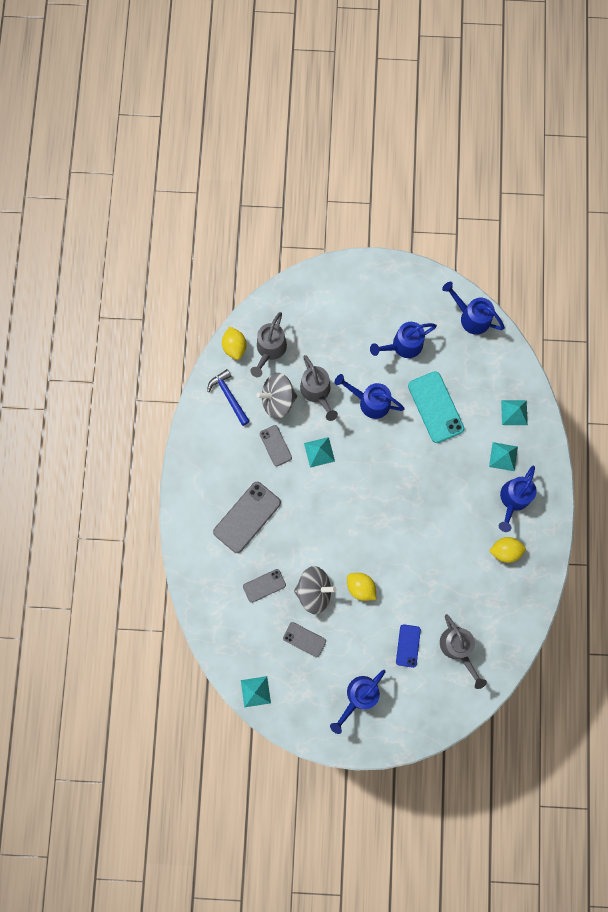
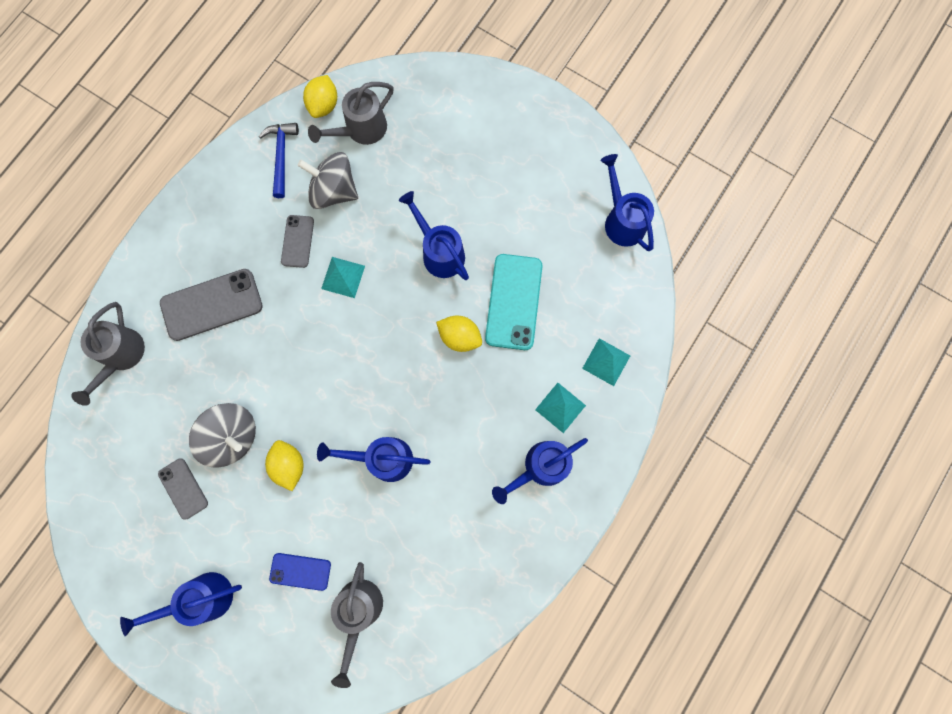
camera: 30 degrees right, 0 degrees up
(255, 691) = (86, 517): turquoise pyramid -> none
(264, 585) = (179, 396): grey phone -> none
(317, 392) = (384, 207): grey watering can -> grey watering can (121, 357)
(402, 346) = (519, 209): blue watering can -> blue watering can (382, 458)
(408, 645) = (300, 571): blue phone -> blue phone turned 60 degrees clockwise
(505, 551) = (492, 525): yellow lemon -> yellow lemon (460, 337)

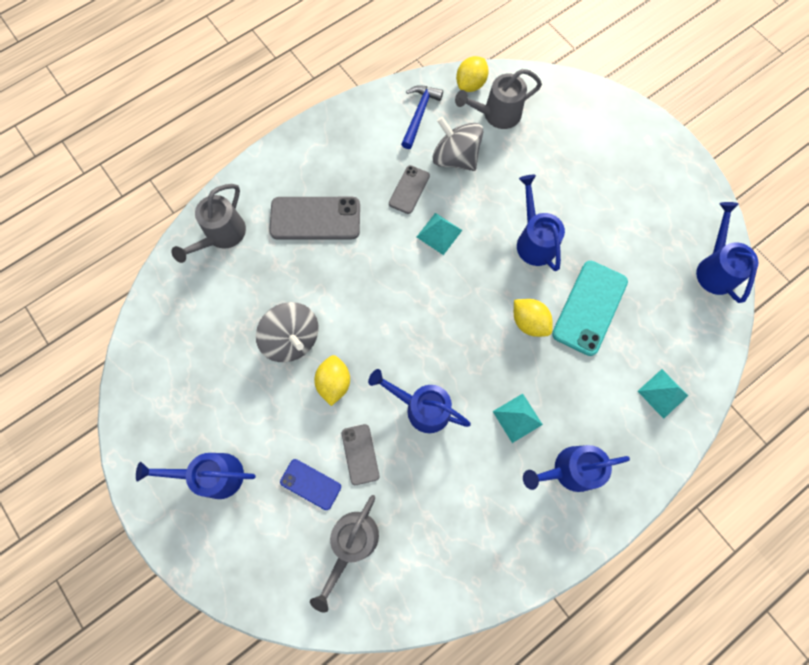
camera: 20 degrees right, 5 degrees down
(183, 488) = (233, 369): grey phone -> grey phone (360, 454)
(560, 407) = (605, 420): turquoise pyramid -> turquoise pyramid (517, 417)

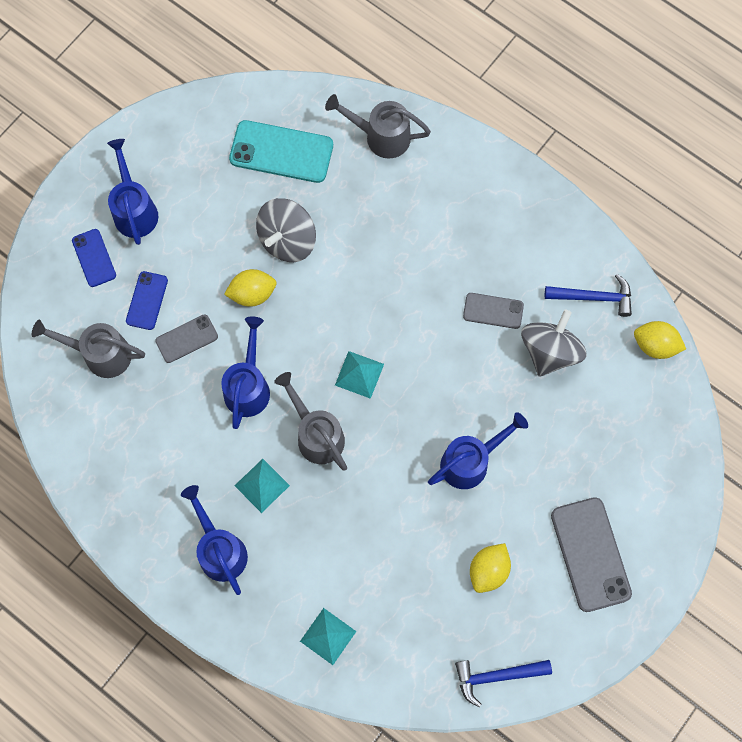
camera: 75 degrees right, 0 degrees up
(250, 528) = (94, 258): none -> blue phone
(315, 218) = (428, 223): grey phone -> grey phone (590, 554)
(439, 233) = (449, 356): turquoise pyramid -> turquoise pyramid (359, 374)
(496, 114) = (623, 384): grey watering can -> grey watering can (316, 434)
(529, 322) = (371, 476): yellow lemon -> yellow lemon (488, 570)
(589, 308) = (406, 539): turquoise phone -> turquoise phone (281, 152)
(715, 268) = (496, 676): blue watering can -> blue hammer

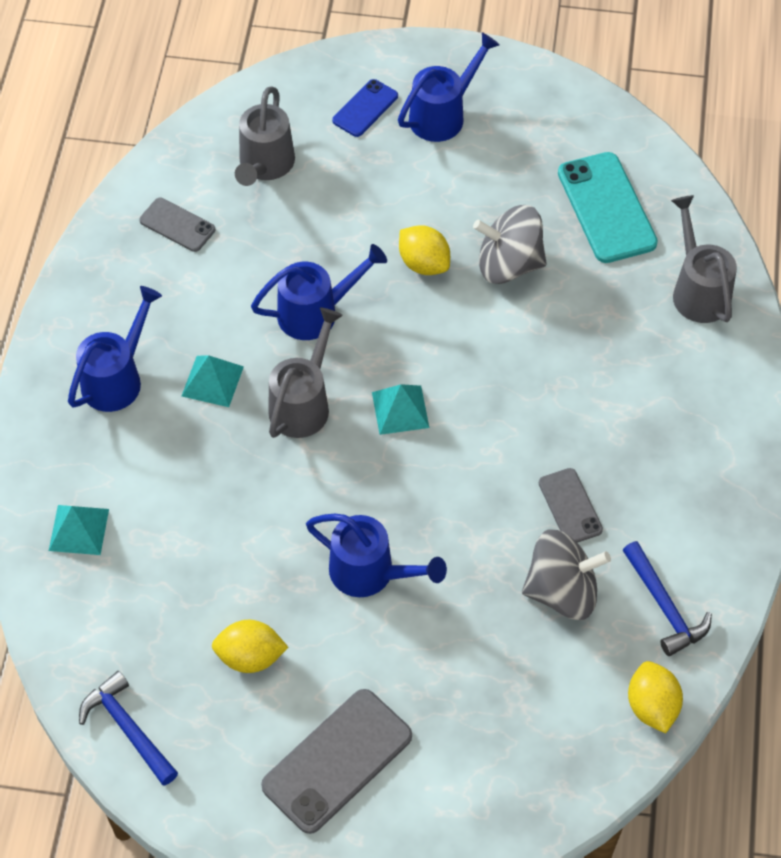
camera: 60 degrees right, 15 degrees down
(100, 354) = (264, 166): grey watering can -> grey watering can turned 150 degrees counterclockwise
(147, 300) = (350, 176): blue phone -> none
(186, 339) = (332, 231): grey phone -> grey phone (177, 225)

